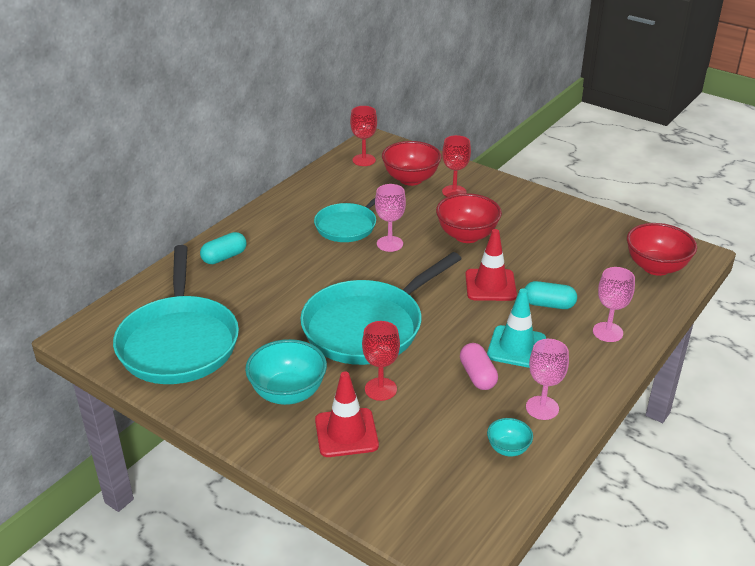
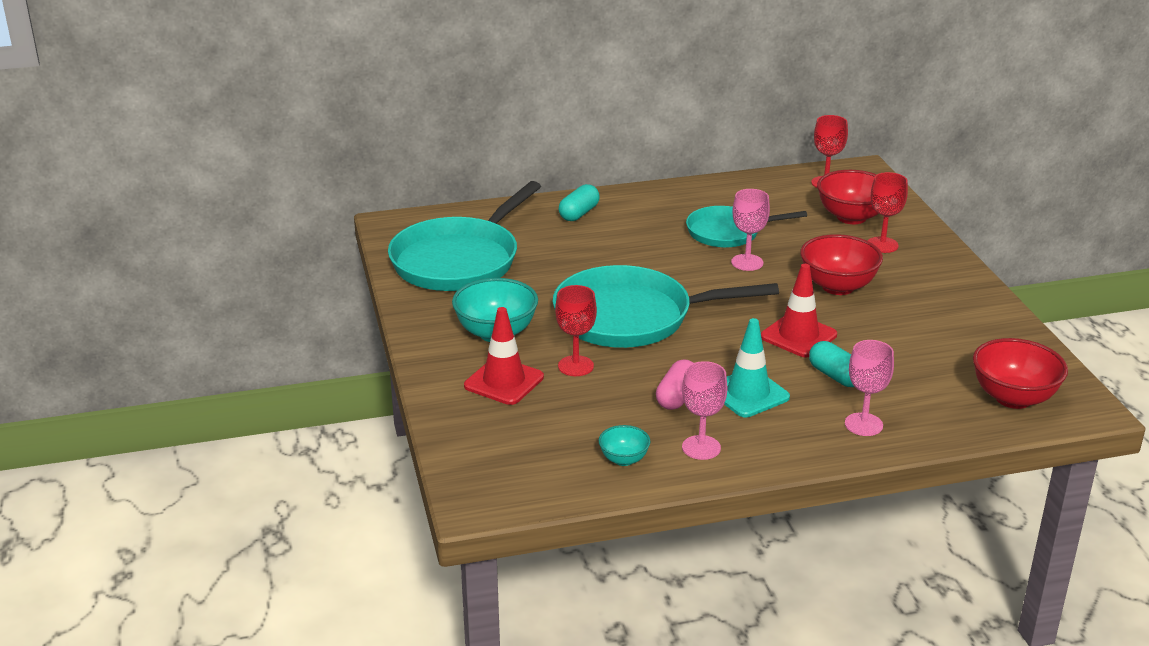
camera: 40 degrees right, 5 degrees down
(224, 257) = (579, 213): turquoise capsule -> turquoise capsule turned 60 degrees counterclockwise

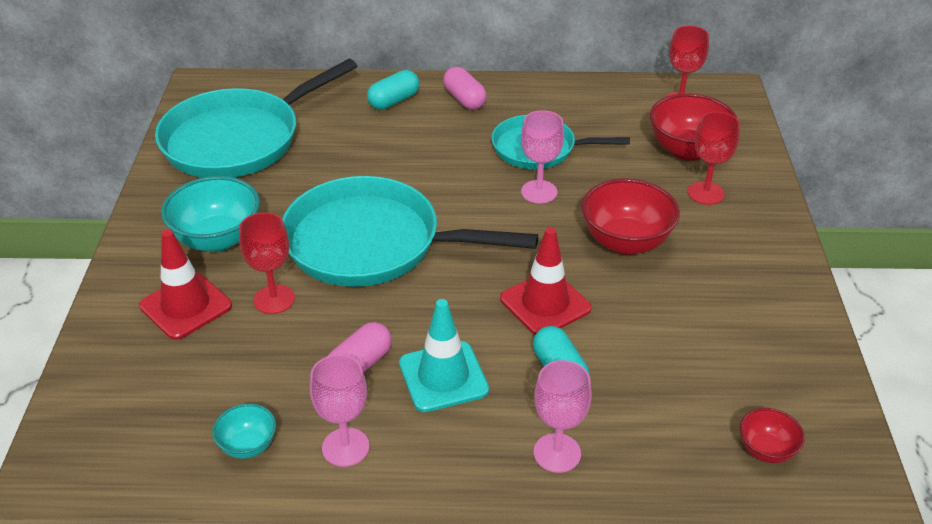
camera: 15 degrees right, 10 degrees up
(641, 204) = (464, 99): none -> pink capsule
(1013, 398) = (766, 450): red bowl -> red bowl, size x0.53

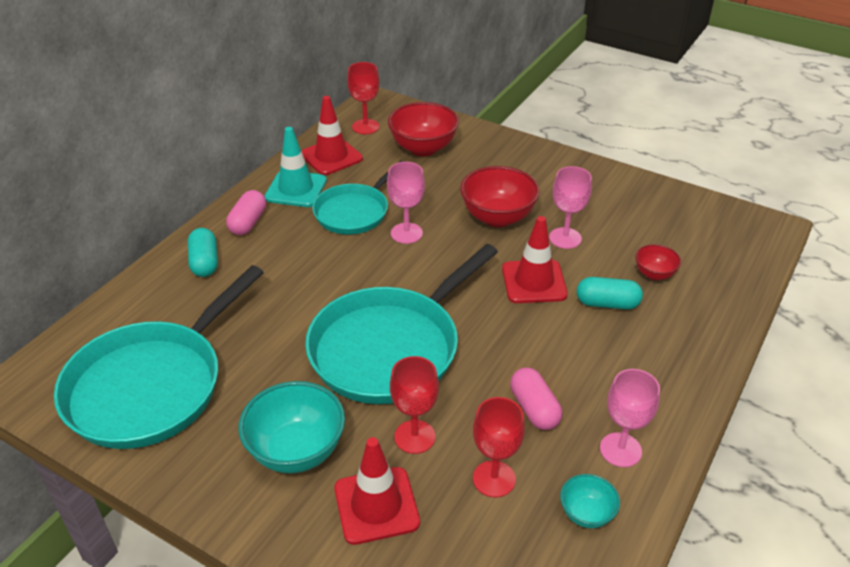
camera: 60 degrees left, 0 degrees up
(238, 140) = (151, 386): turquoise pan -> turquoise pan turned 45 degrees clockwise
(443, 377) = (576, 365): turquoise traffic cone -> turquoise traffic cone (296, 189)
(464, 99) = (248, 222): pink capsule -> pink capsule turned 75 degrees counterclockwise
(557, 453) = (683, 337): pink goblet -> pink goblet (565, 238)
(607, 102) = (331, 157): none -> red traffic cone
(705, 193) = (476, 162): red goblet -> red goblet (494, 479)
(766, 450) = (725, 246): red bowl -> red bowl (654, 274)

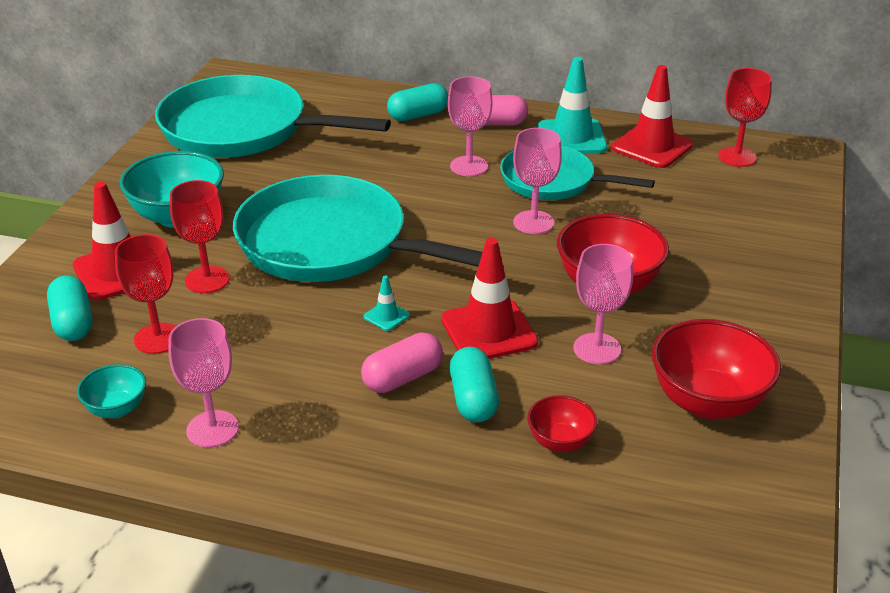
camera: 75 degrees right, 5 degrees down
(308, 249) = (469, 166): none -> pink goblet
(423, 148) = (723, 206): red bowl -> red bowl (707, 402)
(451, 545) = (73, 322): none -> turquoise capsule
(501, 330) = (386, 316): none -> turquoise traffic cone
(534, 409) = (263, 355): pink capsule -> pink capsule (402, 378)

